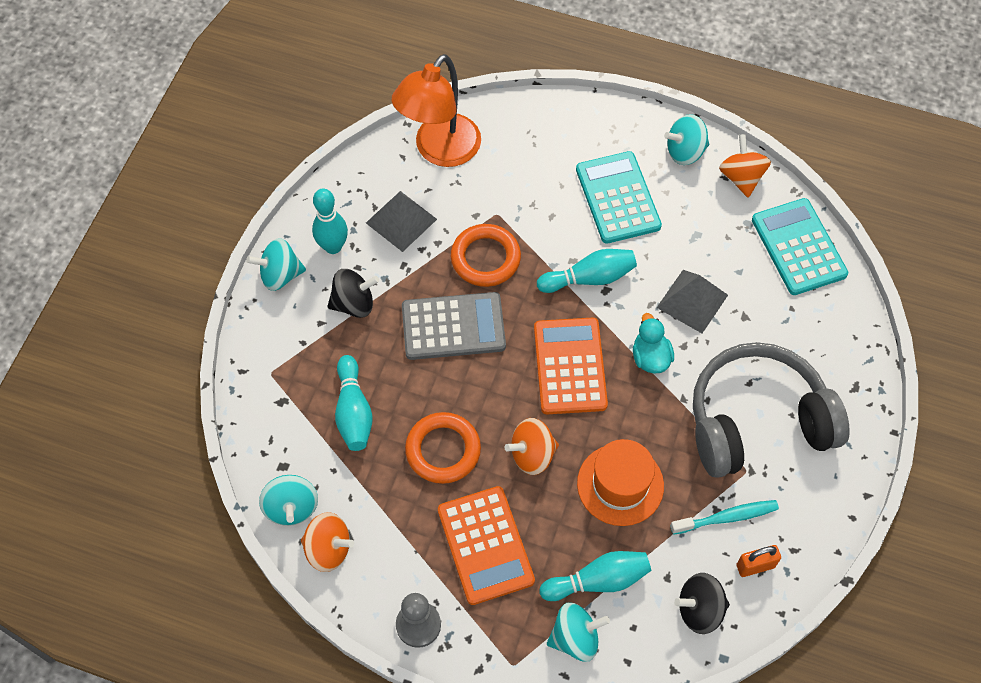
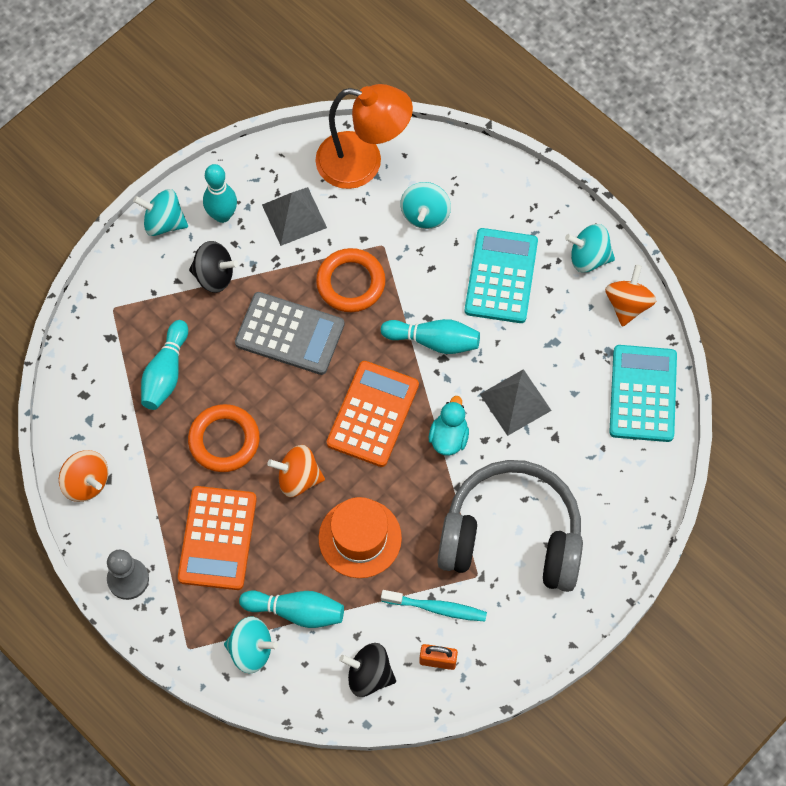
camera: 25 degrees right, 5 degrees up
(291, 507) = (73, 433): turquoise spinning top -> turquoise spinning top (425, 214)
(440, 151) = (363, 163): orange lamp -> orange lamp turned 135 degrees counterclockwise

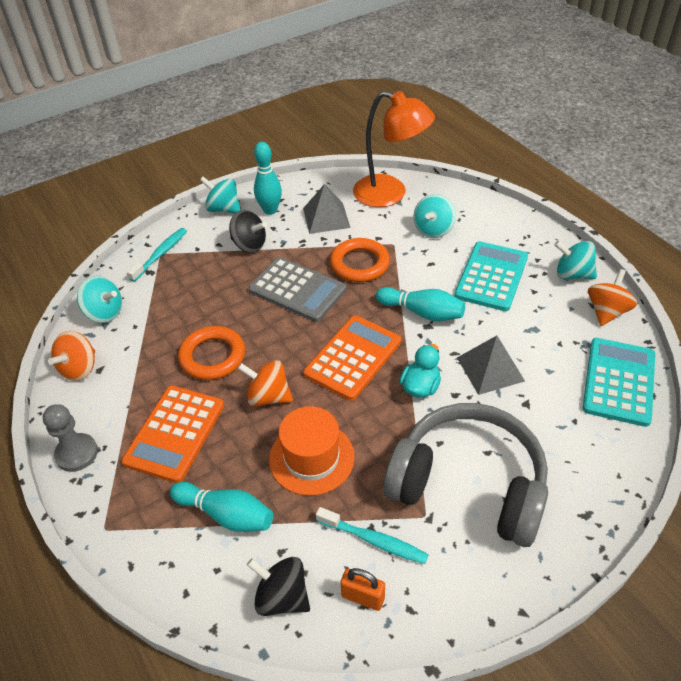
camera: 15 degrees right, 20 degrees down
(86, 483) = (79, 369): orange spinning top -> orange spinning top turned 60 degrees clockwise
(113, 309) = (160, 254): none -> turquoise toothbrush
(166, 373) = (183, 301): turquoise bowling pin -> none
(251, 650) = (166, 544): turquoise spinning top -> turquoise spinning top (105, 313)

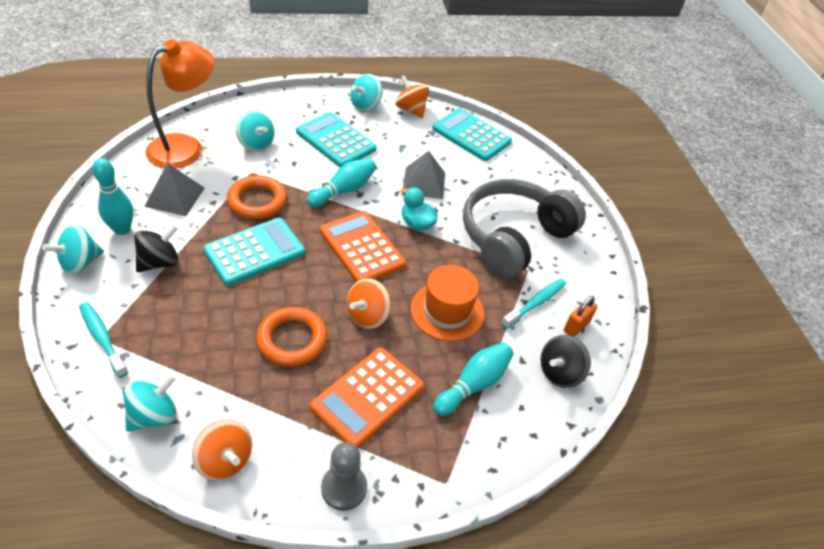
camera: 75 degrees left, 0 degrees up
(174, 433) = (367, 397): orange calculator -> orange calculator turned 90 degrees clockwise
(297, 290) = (255, 252): grey calculator -> turquoise calculator

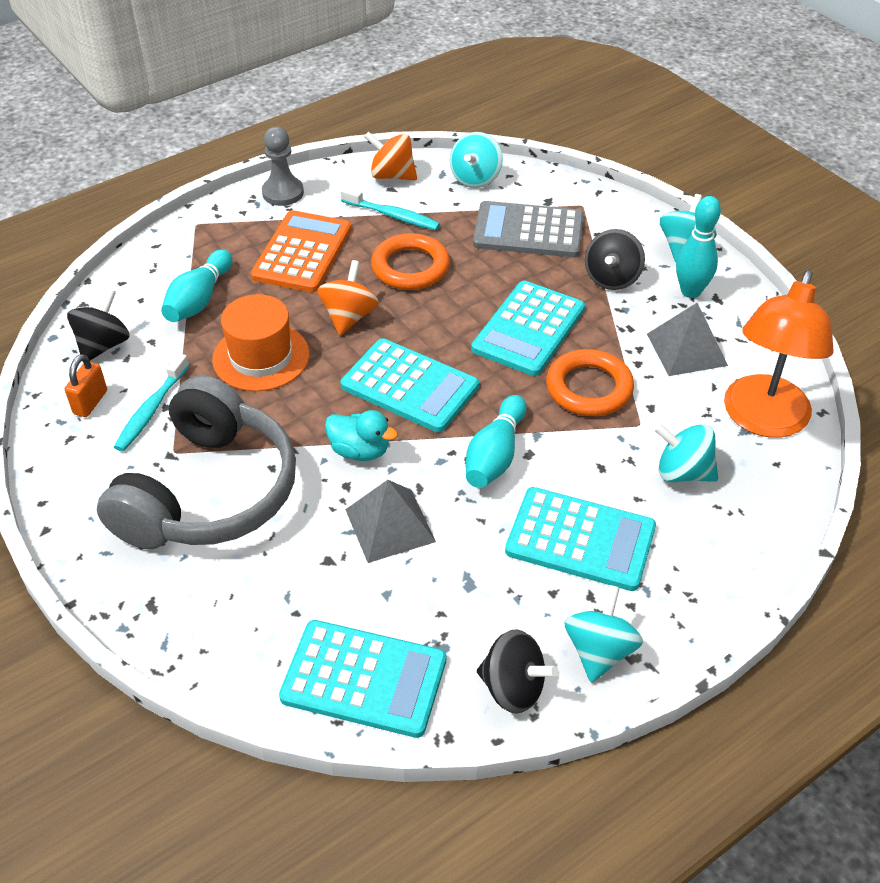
camera: 160 degrees right, 0 degrees up
(102, 338) = (581, 205): turquoise toothbrush -> turquoise toothbrush (393, 216)
(171, 332) = (528, 231): none -> grey calculator
(362, 248) = (409, 386): orange calculator -> turquoise calculator
(411, 110) = (513, 688): orange spinning top -> black spinning top

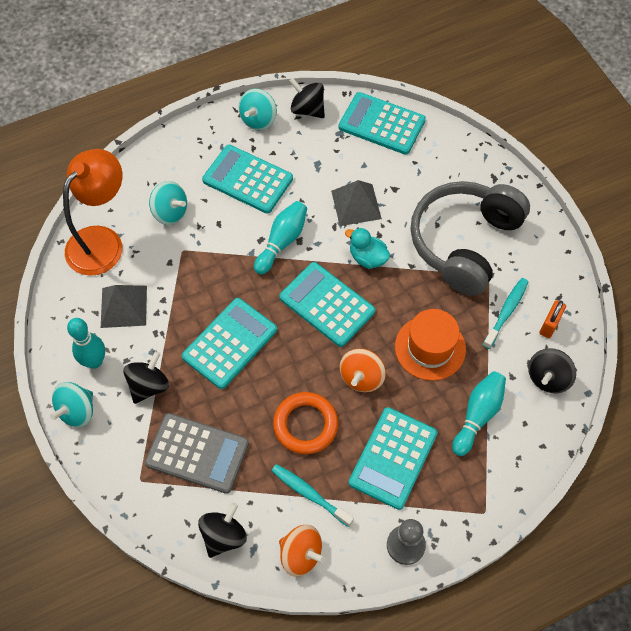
camera: 170 degrees left, 15 degrees up
(302, 252) = (393, 458): orange calculator -> turquoise calculator
(475, 178) = (224, 536): turquoise spinning top -> black spinning top
(589, 388) = (205, 284): orange ring -> none

